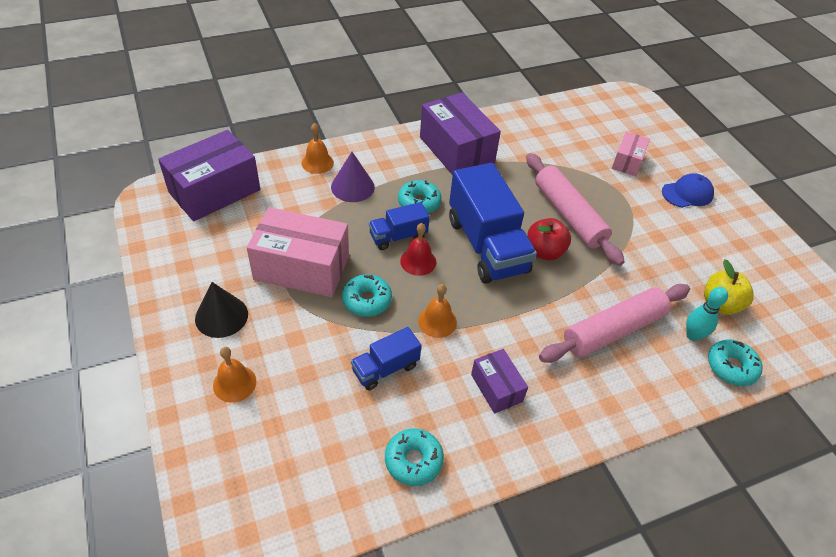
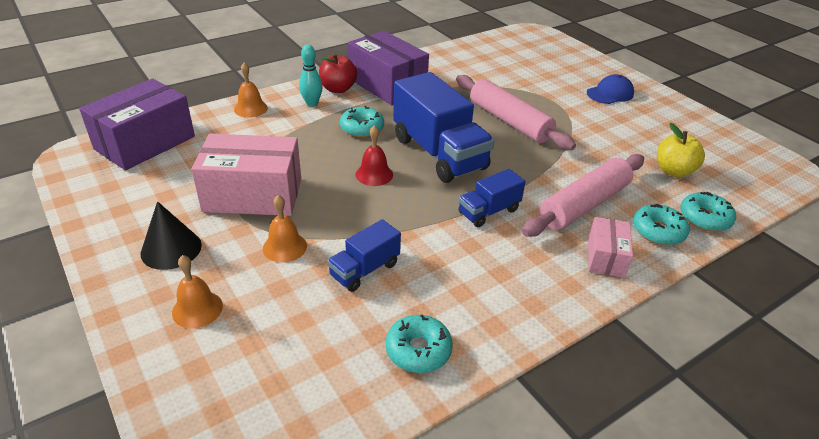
camera: 10 degrees left, 10 degrees down
(352, 187) = (291, 123): purple cone -> none
(367, 300) = (329, 213): turquoise donut -> turquoise donut (658, 231)
(398, 236) = (348, 157): blue truck -> blue truck (488, 211)
(437, 321) = (408, 221): orange bell -> orange bell (284, 247)
(496, 388) = (486, 269): purple box -> none
(544, 252) = (496, 151): red apple -> red apple (338, 89)
(627, 161) = (548, 77): pink box -> pink box (605, 257)
(693, 335) = (659, 198): turquoise bowling pin -> turquoise bowling pin (312, 104)

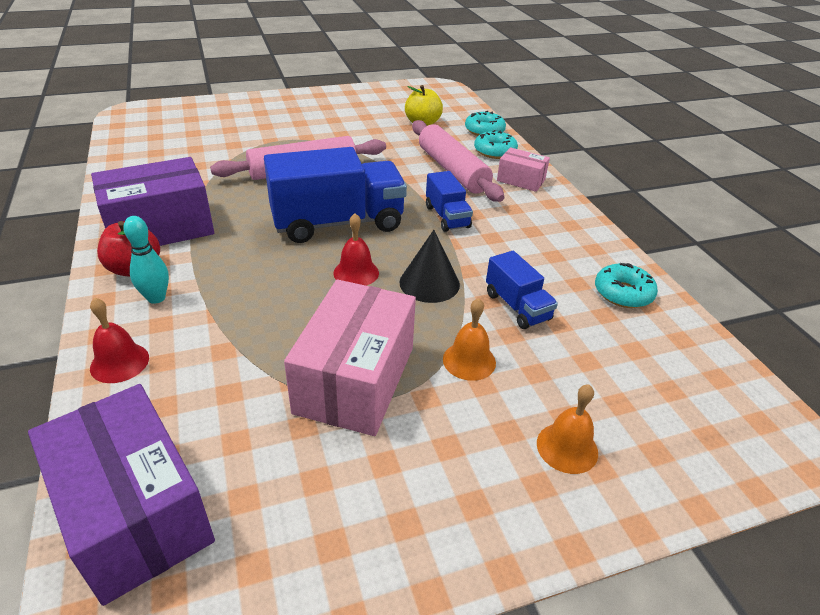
camera: 75 degrees left, 0 degrees up
(171, 249) = (449, 473): black cone -> black cone (429, 283)
(251, 108) = (119, 362): orange bell -> red bell
(362, 128) = (251, 265): turquoise donut -> none
(610, 93) = (290, 112): blue cap -> none

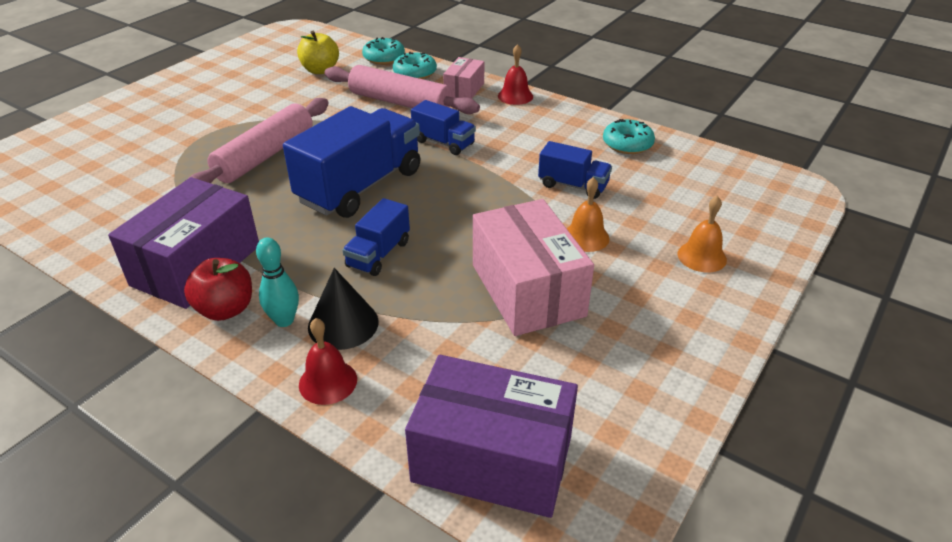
camera: 35 degrees left, 0 degrees up
(281, 283) = (378, 254): none -> blue truck
(356, 273) = (428, 217): red bell -> red bell (515, 96)
(429, 283) = (494, 198): black cone -> black cone (343, 324)
(521, 180) = (464, 89): pink box -> pink box turned 60 degrees counterclockwise

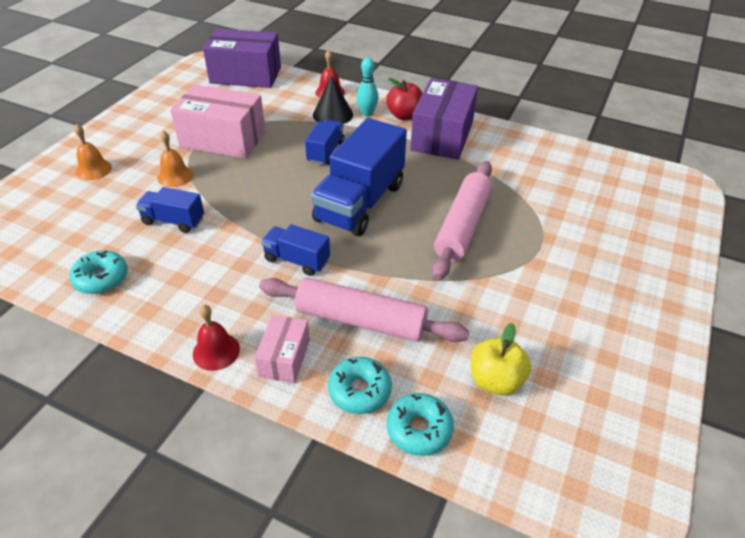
camera: 170 degrees right, 5 degrees up
(527, 290) = (223, 139): pink box -> pink box turned 45 degrees counterclockwise

